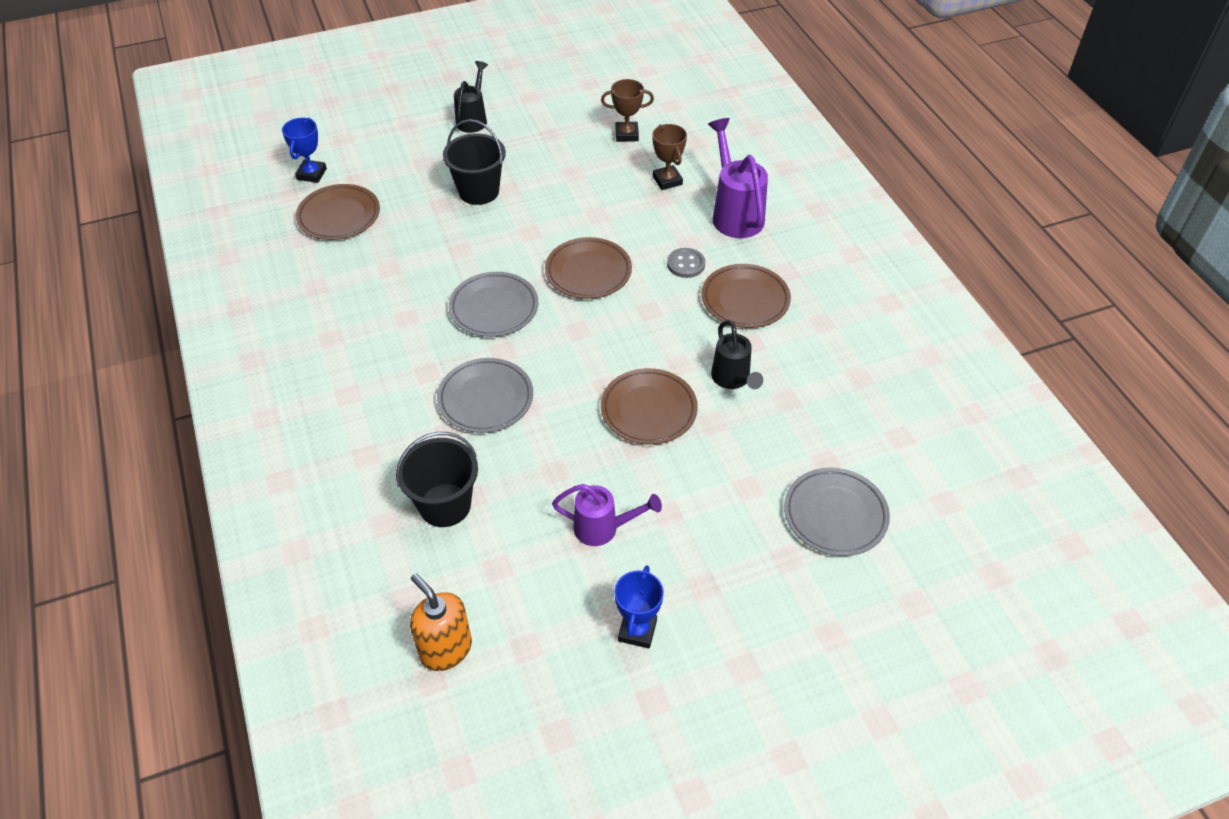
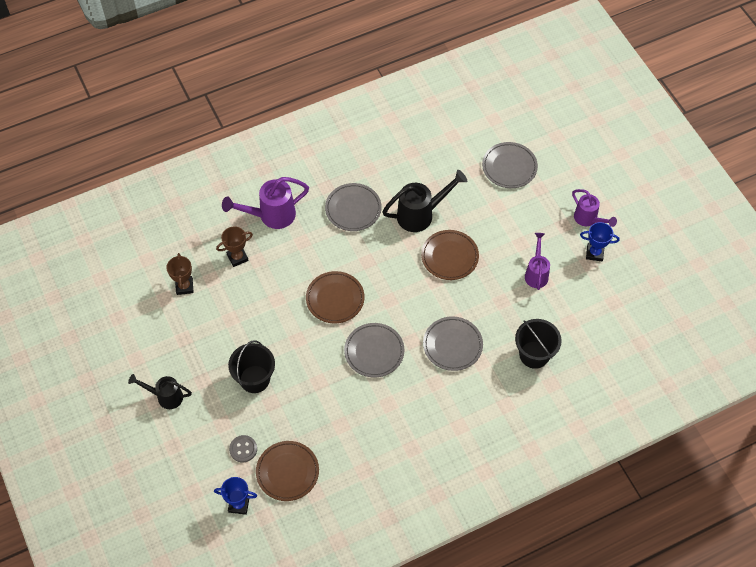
camera: 95 degrees left, 10 degrees up
(445, 649) = (622, 339): orange soap dispenser -> none
(686, 264) = (323, 242): grey button -> grey button (243, 449)
(715, 632) = (588, 219): none -> purple watering can
(733, 380) = (421, 214): black watering can -> black watering can, size x1.53
(745, 299) = (353, 209): brown plate -> grey plate

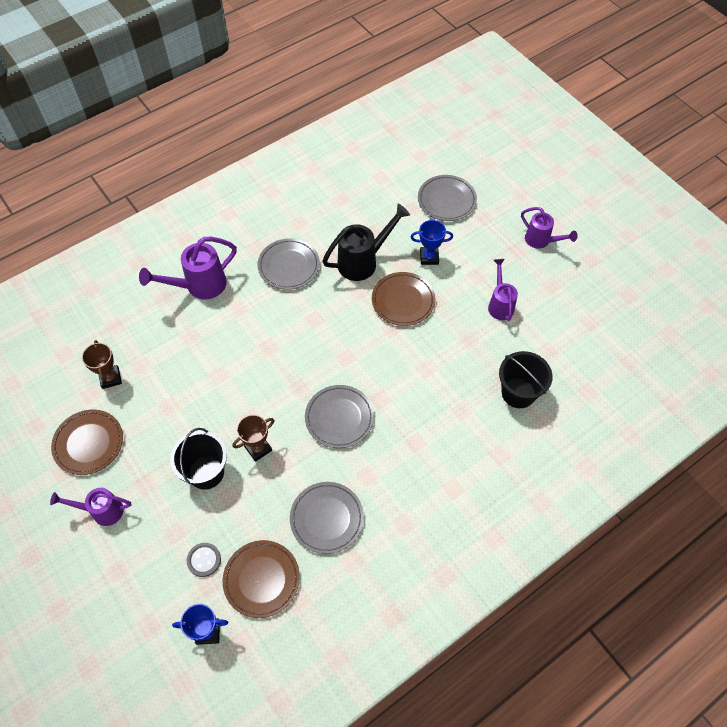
camera: 10 degrees left, 0 degrees up
(165, 396) = (102, 511): black watering can -> purple watering can
(237, 257) = (167, 336): brown trophy -> brown trophy (258, 448)
(335, 299) = (285, 365): brown plate -> brown plate (88, 443)
(452, 345) = (426, 396): grey plate -> grey plate (327, 518)
(594, 253) = (556, 274): blue trophy -> blue trophy (429, 257)

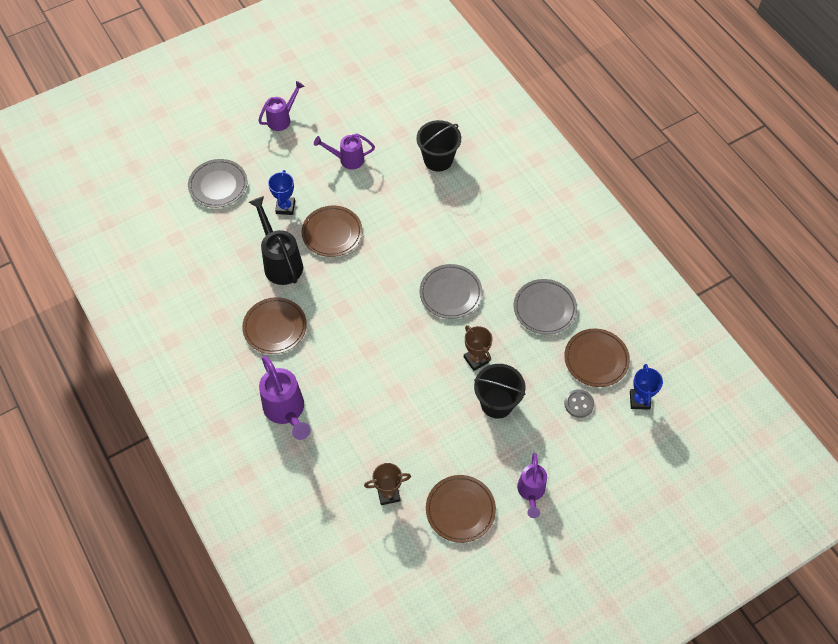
camera: 85 degrees left, 0 degrees up
(289, 266) = (275, 327): grey plate -> brown plate

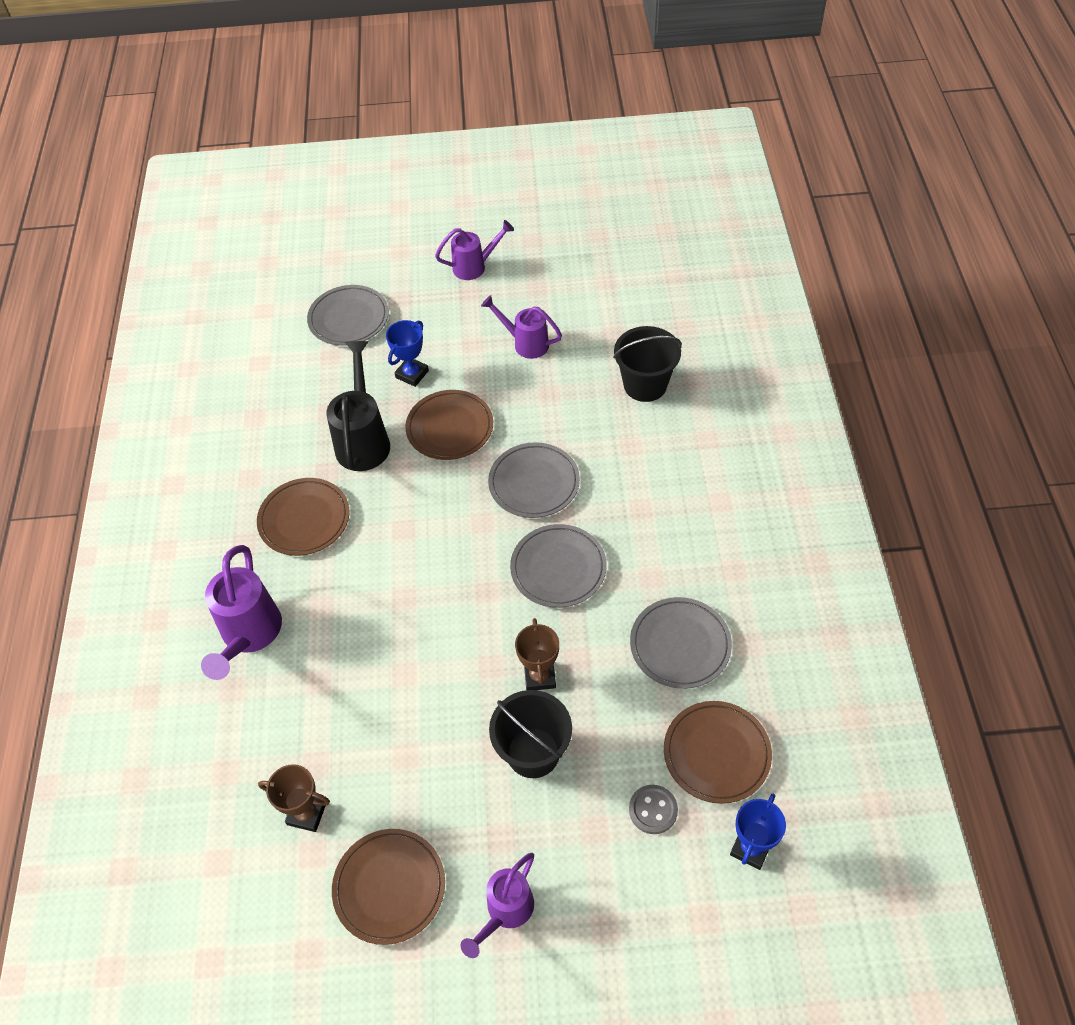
camera: 30 degrees right, 5 degrees down
(406, 247) = (534, 483): none -> grey plate

